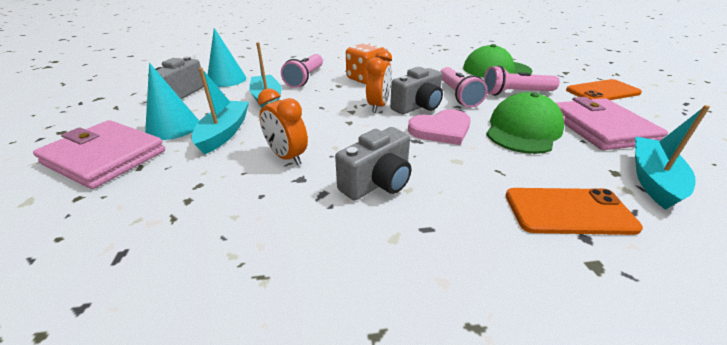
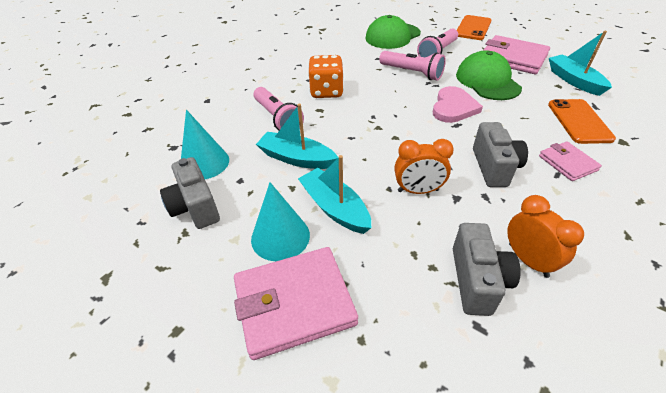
camera: 45 degrees left, 10 degrees up
(378, 106) = (386, 112): orange clock -> orange clock (528, 260)
(418, 106) = (408, 97): grey camera -> grey camera (477, 280)
(461, 229) = (567, 163): none -> pink wallet
(568, 211) = (579, 121): orange phone -> orange phone turned 45 degrees counterclockwise

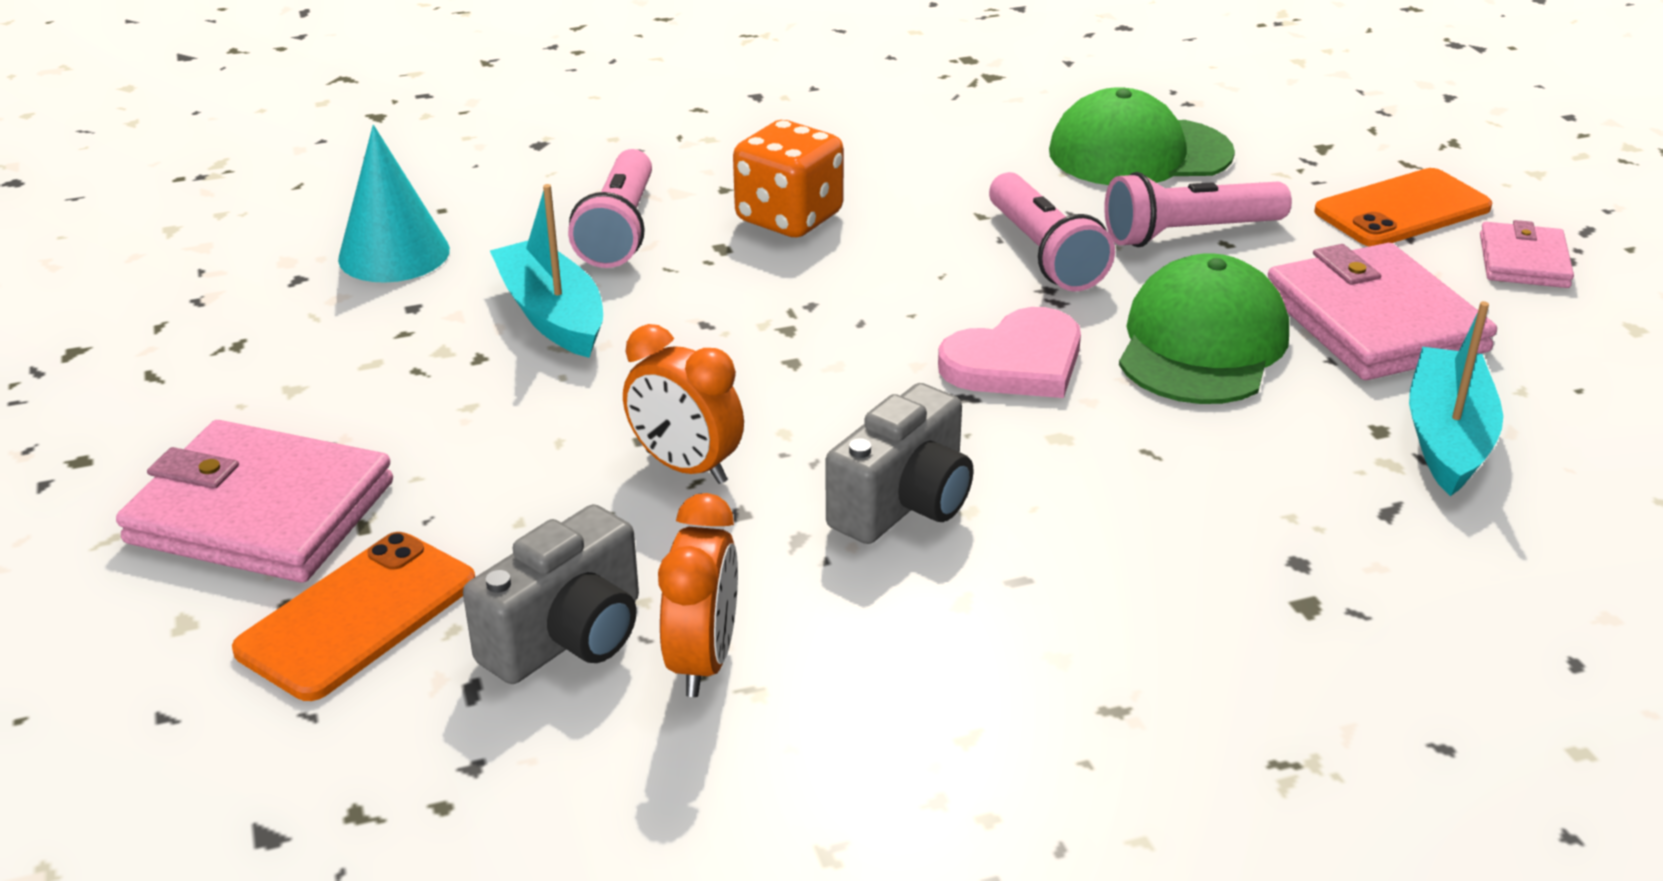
camera: 35 degrees right, 10 degrees down
(195, 207) = (295, 315): grey camera -> none
(280, 237) = (360, 419): turquoise cone -> none
(334, 208) = (501, 421): turquoise boat -> none
(567, 163) = (1081, 574): pink wallet -> pink wallet (1523, 261)
(579, 121) = (1276, 519): orange phone -> orange phone (357, 616)

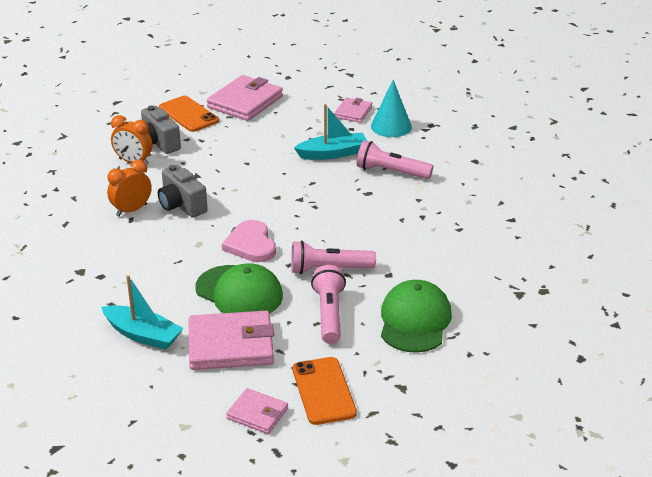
camera: 105 degrees right, 0 degrees up
(320, 315) = (353, 112): none -> pink wallet
(686, 467) = (226, 169): orange clock -> orange clock (131, 210)
(789, 218) = (386, 211): orange dice -> none

